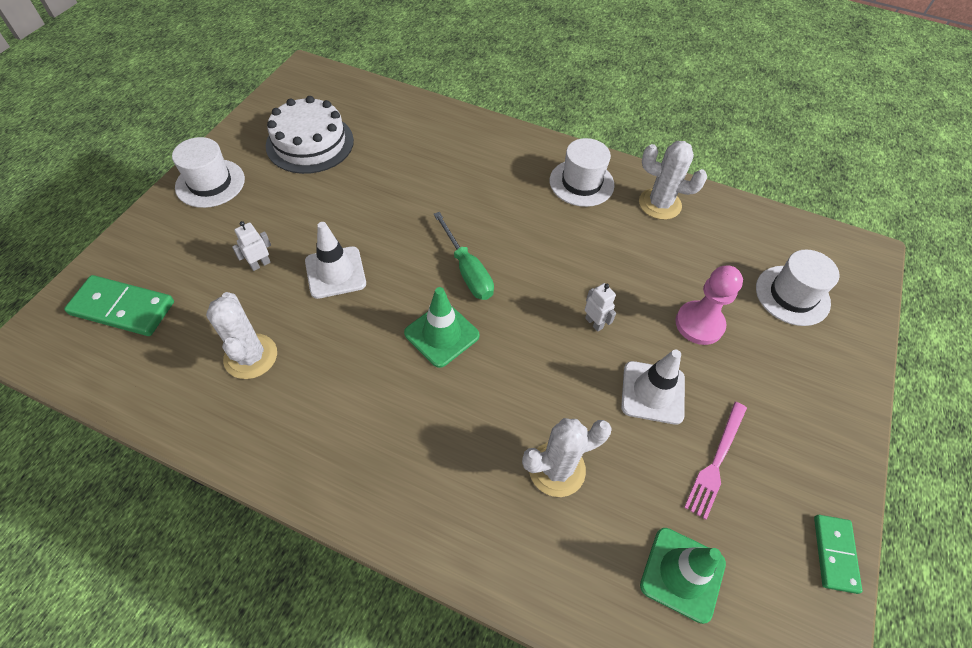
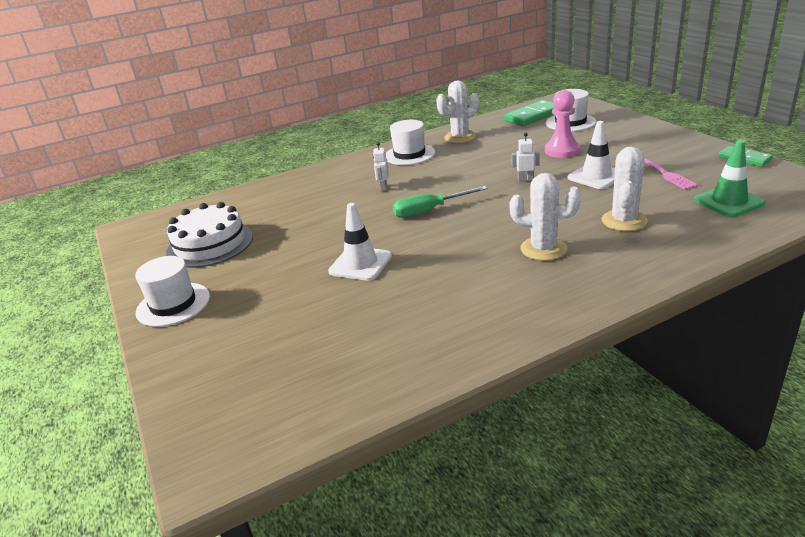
camera: 45 degrees left, 25 degrees down
(123, 308) = (248, 390): green domino -> green domino (533, 116)
(251, 356) = (394, 325): white cactus -> white cactus (543, 249)
(260, 264) = (303, 298): white robot -> white robot (383, 188)
(441, 334) = (473, 234): green traffic cone -> none
(467, 270) = (429, 210): green screwdriver -> green screwdriver turned 150 degrees clockwise

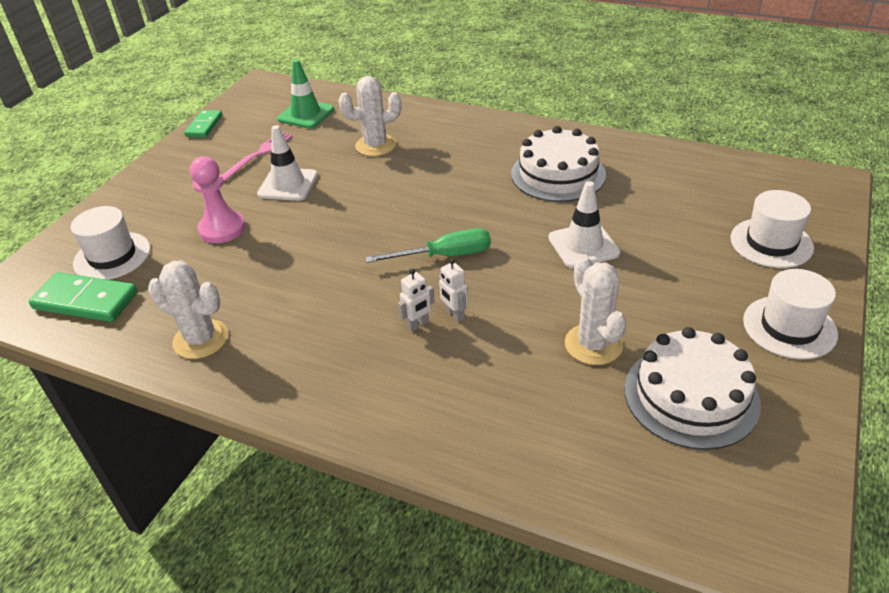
camera: 130 degrees left, 10 degrees up
(409, 154) = (293, 361): white hat -> white hat (771, 243)
(429, 210) = (445, 256): green screwdriver -> green screwdriver turned 45 degrees counterclockwise
(462, 292) = (558, 174): none -> white cake
(525, 180) = (323, 223): white robot -> white robot (454, 315)
(543, 249) = (457, 164): white cactus -> white cactus (593, 344)

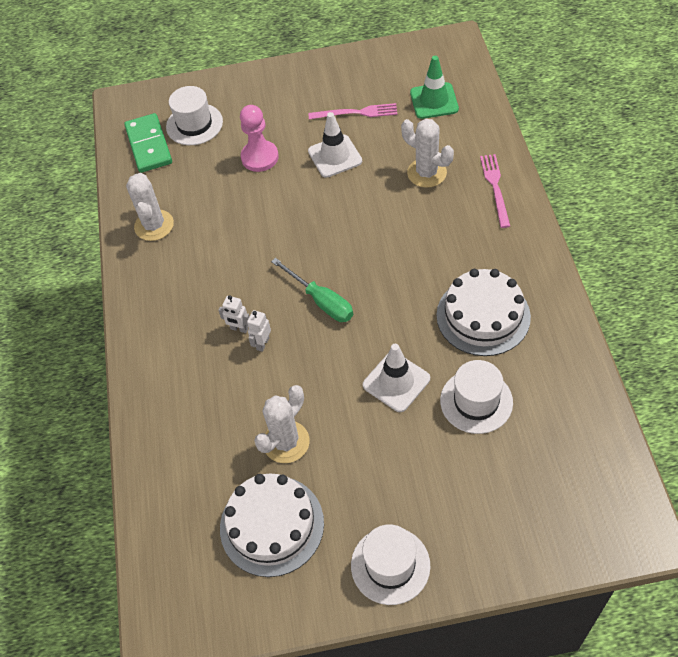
camera: 60 degrees right, 15 degrees up
(204, 126) = (368, 55): green domino -> none
(435, 121) = (495, 187): none -> pink fork
(771, 243) = (498, 515): white hat -> white hat (476, 401)

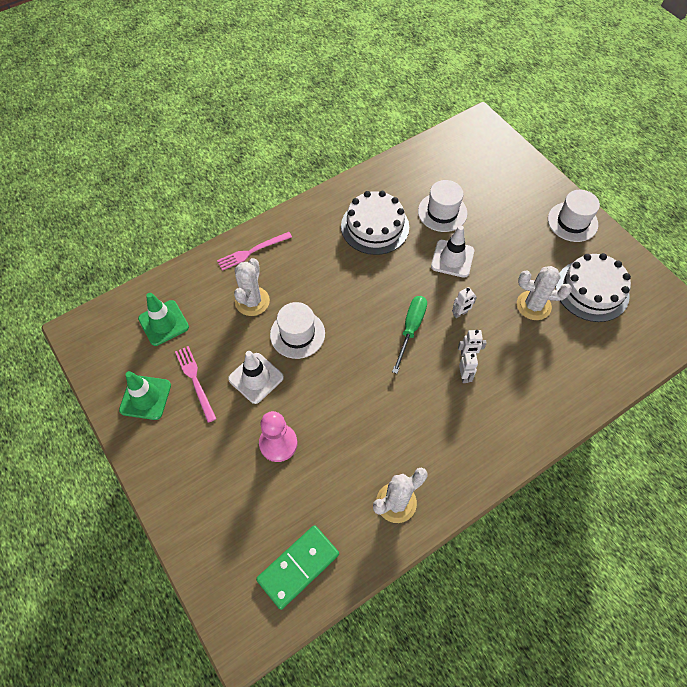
camera: 120 degrees left, 5 degrees up
(194, 124) = (253, 532): white hat -> white hat (297, 334)
(315, 357) = (460, 313): none -> white robot
(358, 77) = (145, 397): none -> green traffic cone

